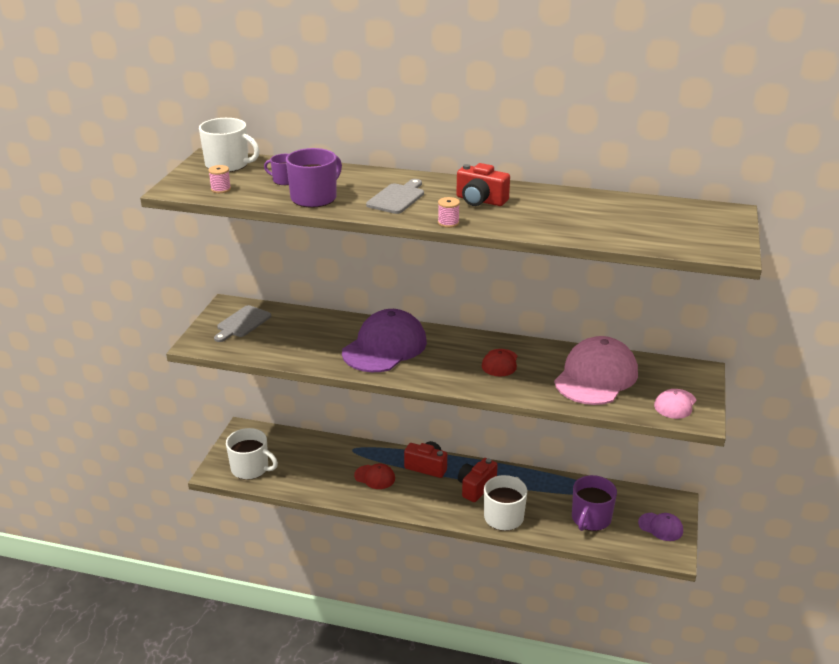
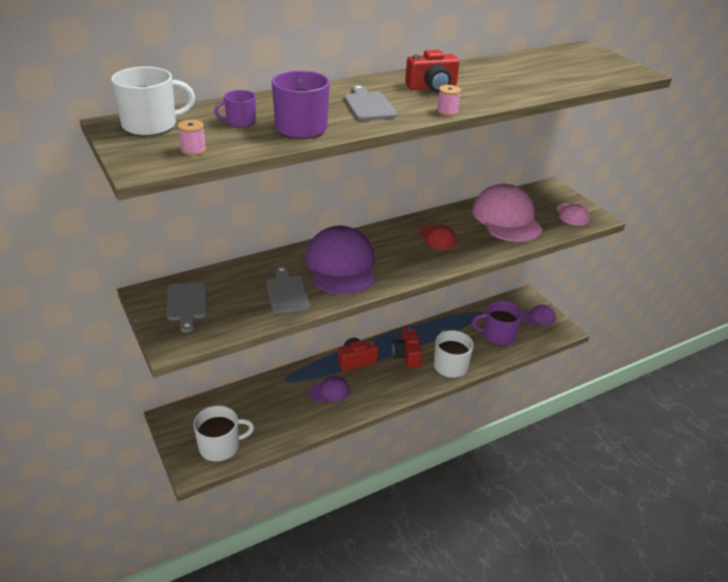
camera: 45 degrees left, 5 degrees up
(315, 347) = (287, 293): none -> grey cutting board
(375, 477) = (329, 391): red cap -> purple cap
(590, 519) = (498, 335): purple mug -> purple mug turned 105 degrees clockwise

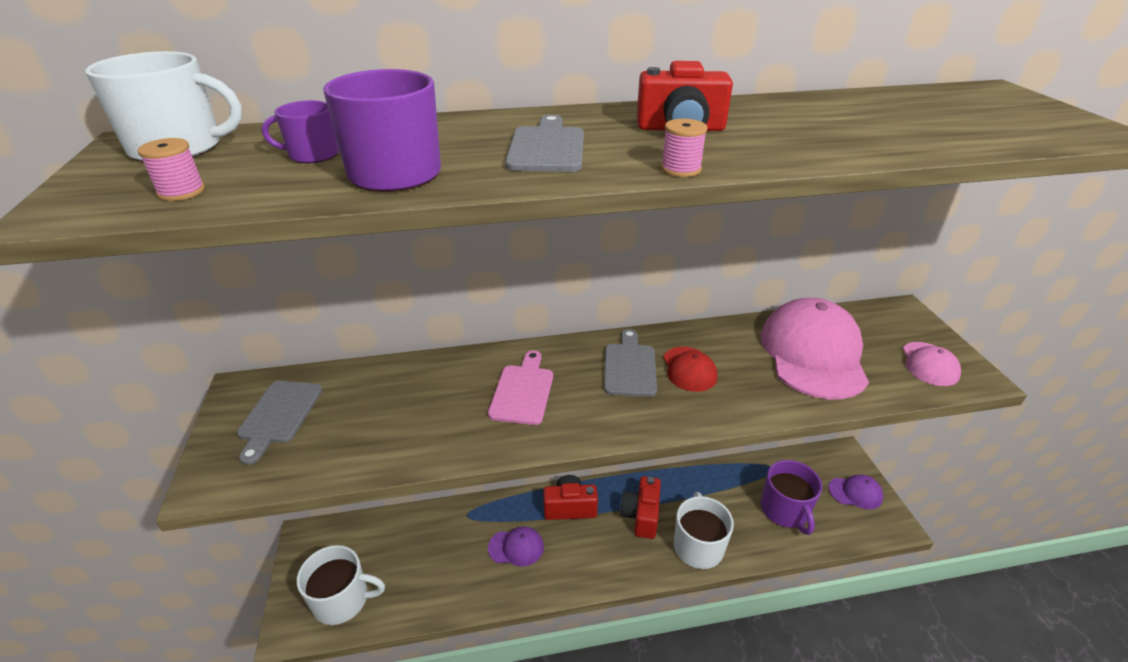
camera: 20 degrees right, 0 degrees up
(287, 293) = (421, 424): grey cutting board -> grey cutting board (629, 367)
(341, 265) = (523, 391): purple cap -> pink cutting board
(498, 335) = (785, 510): purple mug -> purple mug turned 120 degrees counterclockwise

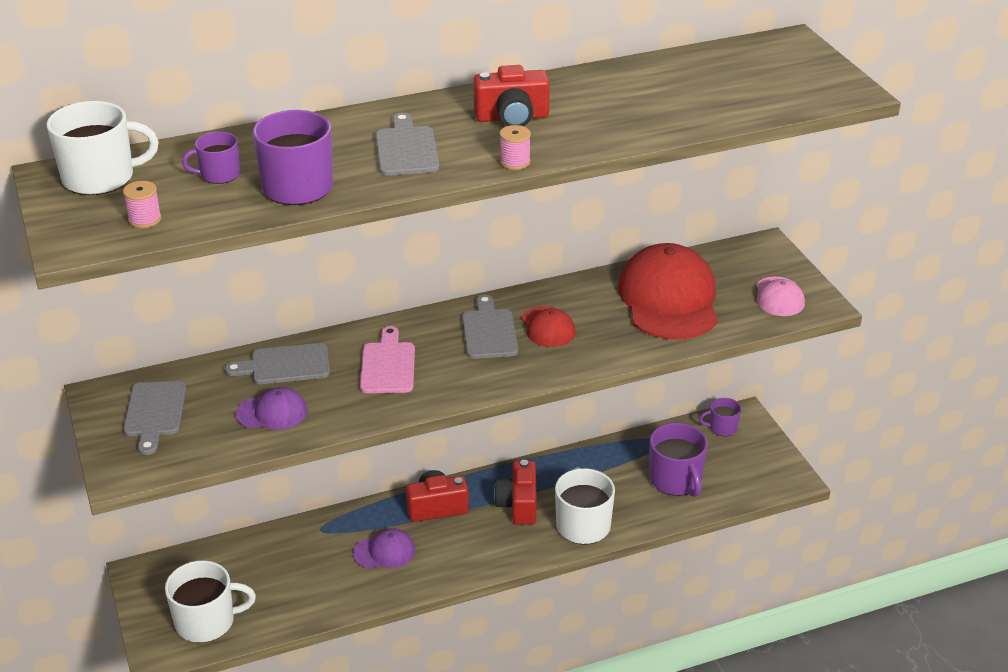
camera: 10 degrees left, 0 degrees up
(424, 379) = (285, 365): none -> grey cutting board
(813, 353) = (669, 299): pink cap -> red cap
(825, 462) = (722, 427): none -> purple mug
(855, 493) = (753, 453): purple cap -> purple cap (272, 413)

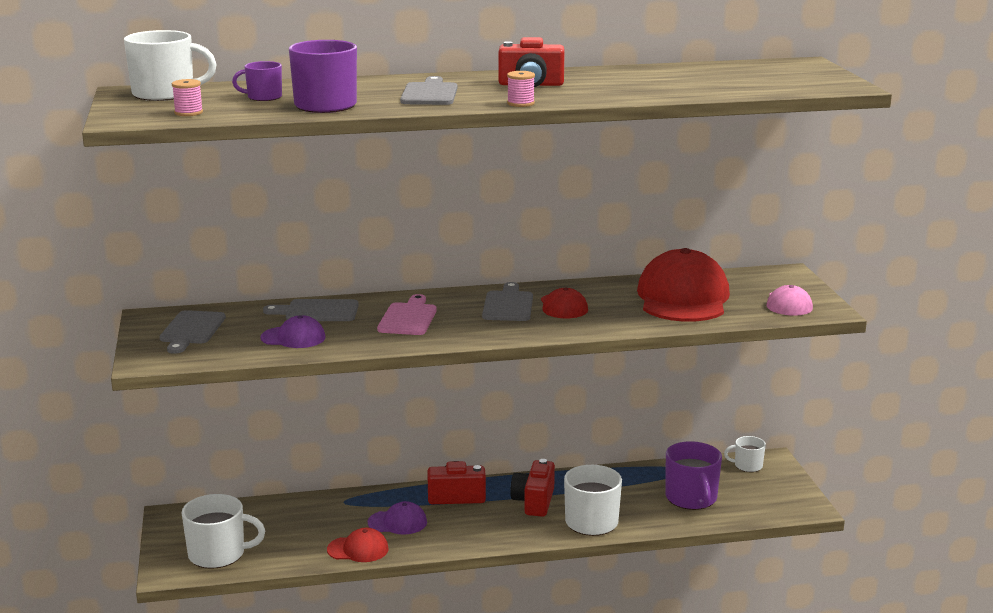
camera: 10 degrees right, 15 degrees down
(353, 595) = (358, 549): none -> red cap
(722, 427) = (747, 466): purple mug -> white mug

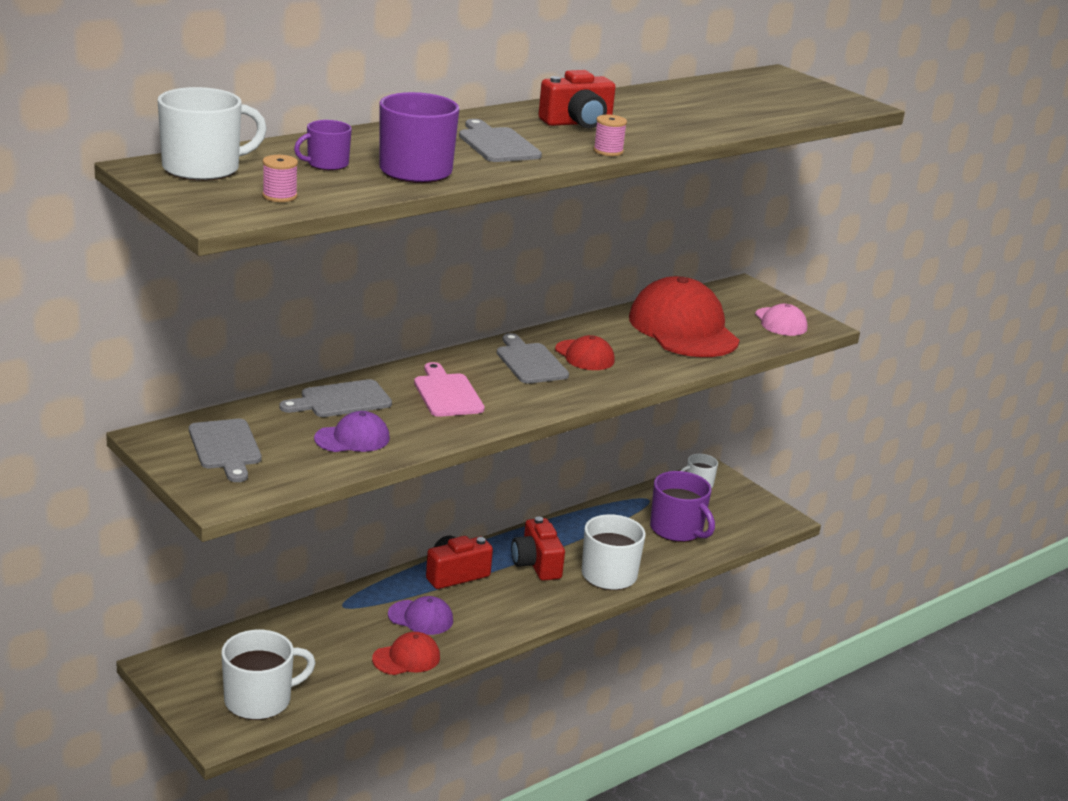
camera: 30 degrees left, 5 degrees up
(397, 522) = (421, 617): purple cap -> purple cap turned 45 degrees clockwise

